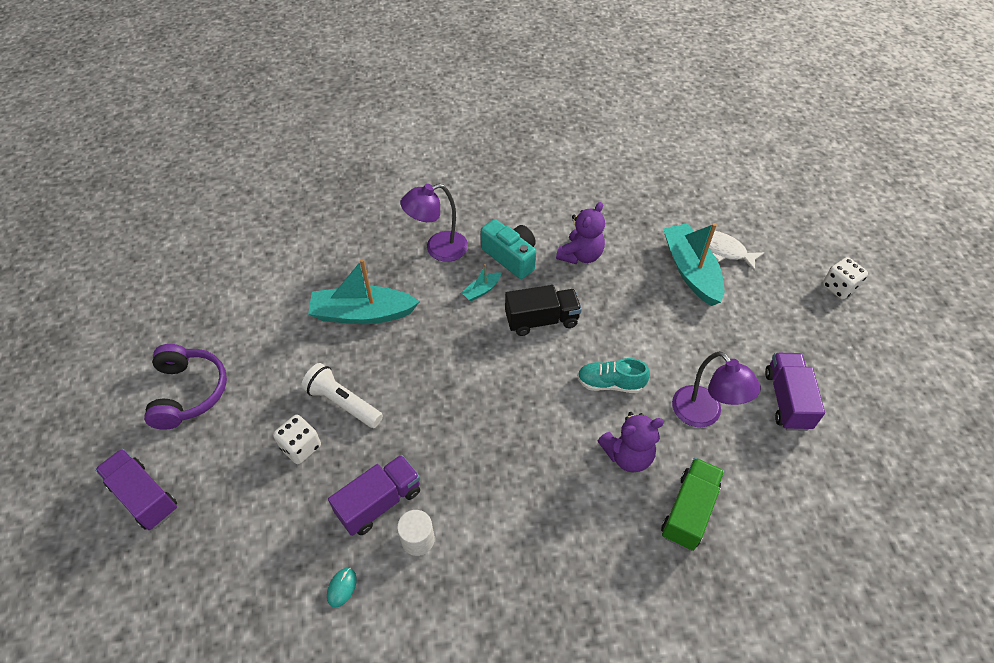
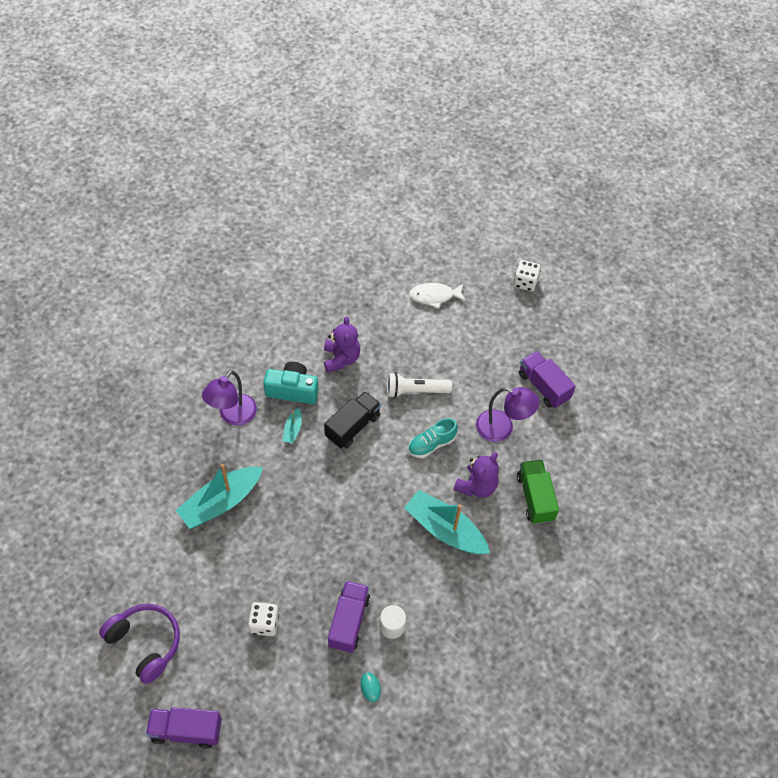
camera: 40 degrees left, 5 degrees up
(343, 403) = (266, 575): white flashlight -> white flashlight (415, 391)
(690, 271) = (424, 326): turquoise boat -> turquoise boat (445, 530)

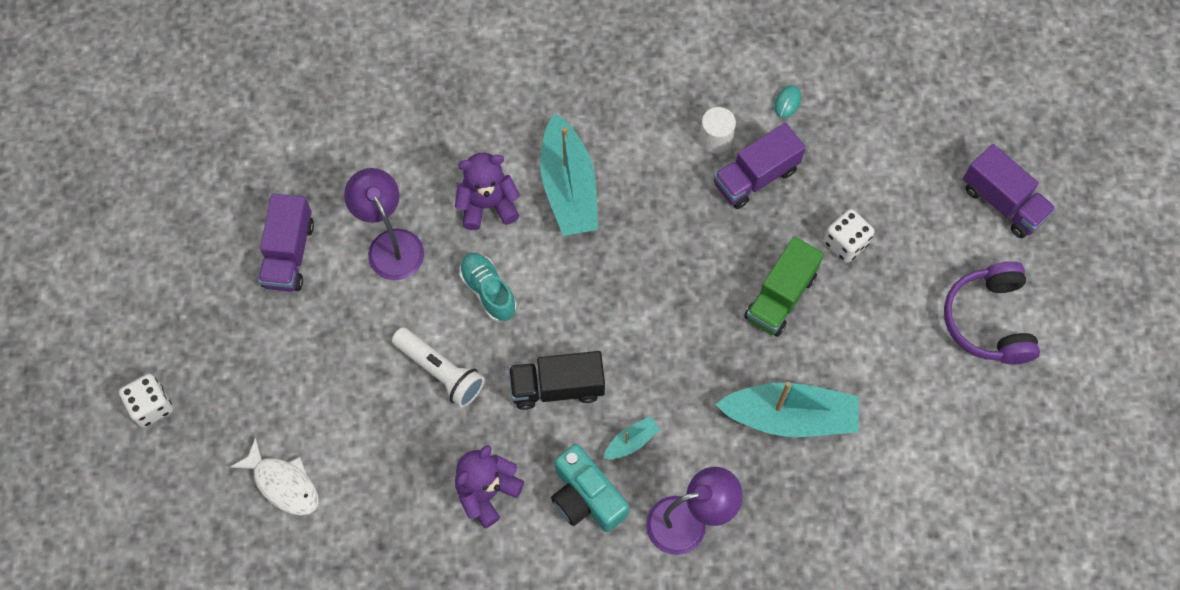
camera: 135 degrees left, 10 degrees up
(431, 444) = (488, 291): turquoise shoe -> turquoise shoe turned 135 degrees counterclockwise
(535, 497) = (439, 143): green truck -> green truck (780, 297)

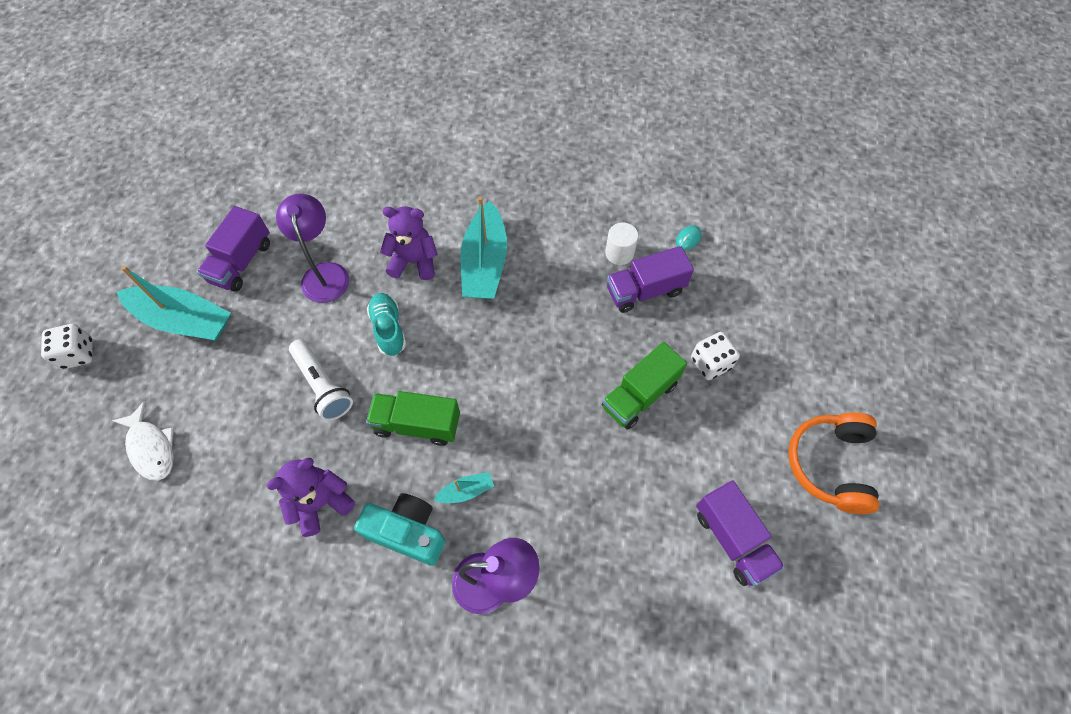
camera: 15 degrees right, 5 degrees down
(557, 387) = (417, 424): black truck -> green truck
(586, 497) = (407, 532): turquoise camera -> turquoise camera turned 135 degrees clockwise
(790, 416) = (619, 506): turquoise boat -> turquoise boat (184, 320)
(988, 320) = (830, 464): purple headphones -> orange headphones
(1003, 202) = (863, 362): purple truck -> purple truck (732, 539)

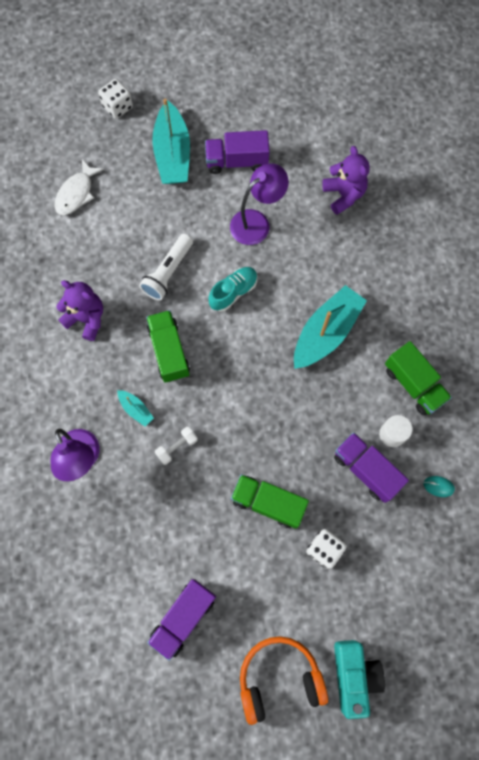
camera: 65 degrees right, 10 degrees up
(407, 532) = (91, 385): turquoise camera -> turquoise camera (354, 675)
(414, 261) = (300, 279): purple teddy bear -> purple teddy bear (343, 195)
(485, 263) = (326, 332): turquoise boat -> turquoise boat turned 150 degrees clockwise
(534, 463) = (177, 447): none -> white dumbbell
(579, 214) = (413, 384): none -> green truck

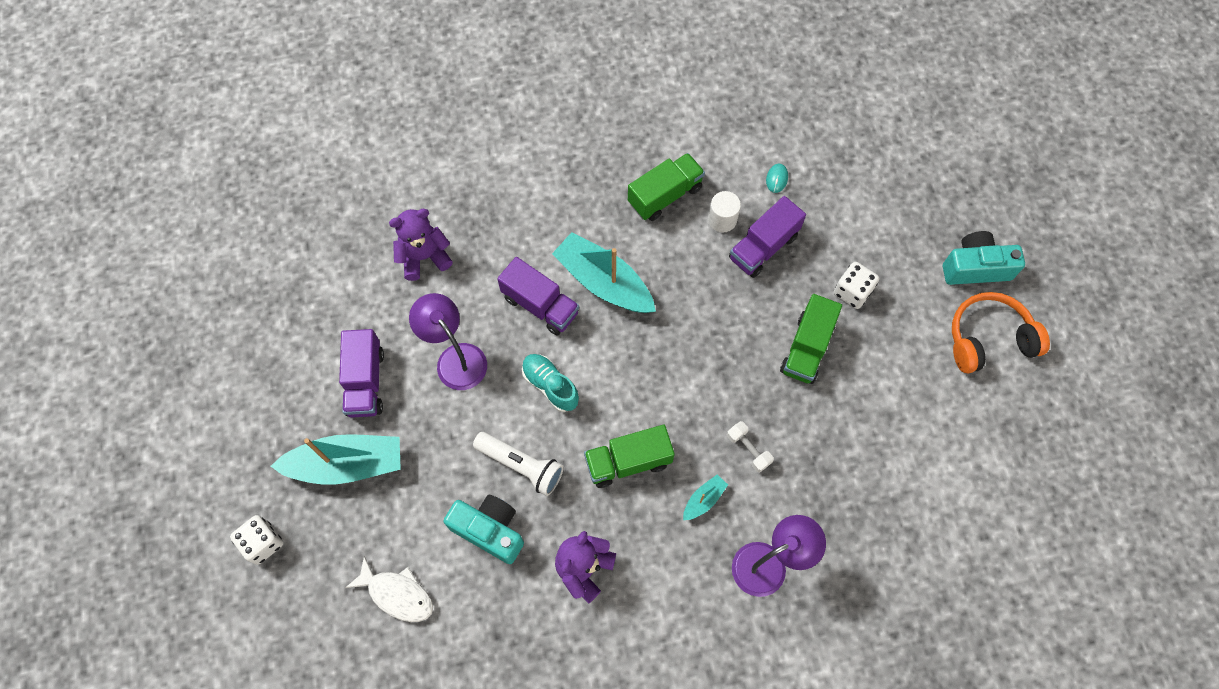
camera: 90 degrees left, 5 degrees down
(119, 252) = (489, 530): none -> turquoise camera
(183, 617) = (940, 437): purple truck -> purple truck (540, 305)
(279, 678) = (988, 339): orange headphones -> orange headphones turned 90 degrees clockwise

